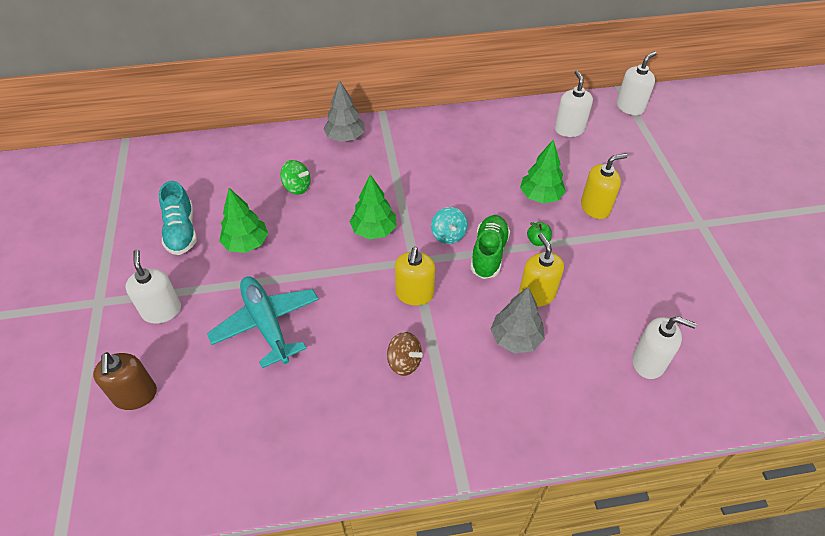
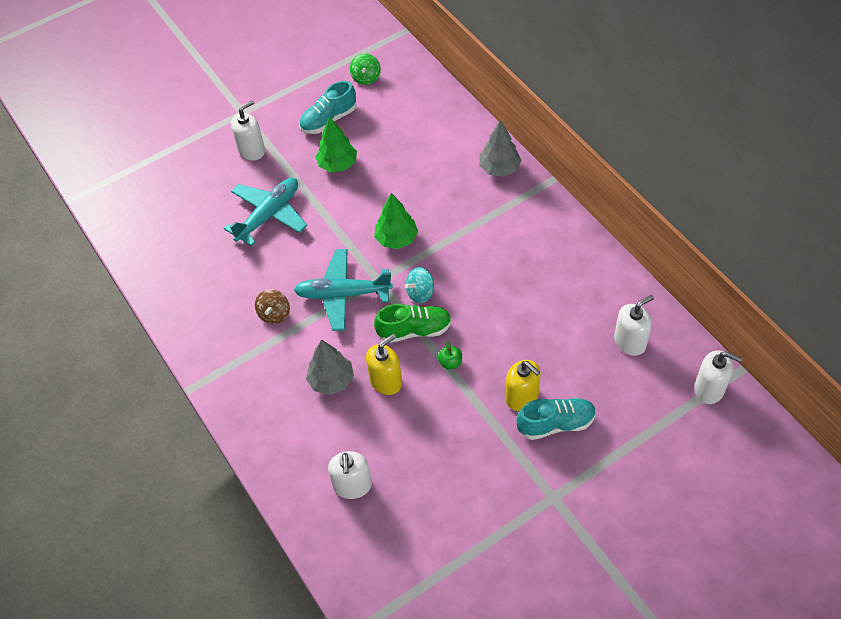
camera: 70 degrees right, 5 degrees up
(135, 395) = (181, 175): brown soap dispenser -> none
(297, 187) = (416, 165): green spinning top -> green spinning top (366, 78)
(414, 294) = (343, 294): yellow soap dispenser -> turquoise plane
(540, 196) = (511, 347): green tree -> none
(630, 197) = (556, 424): none -> turquoise shoe

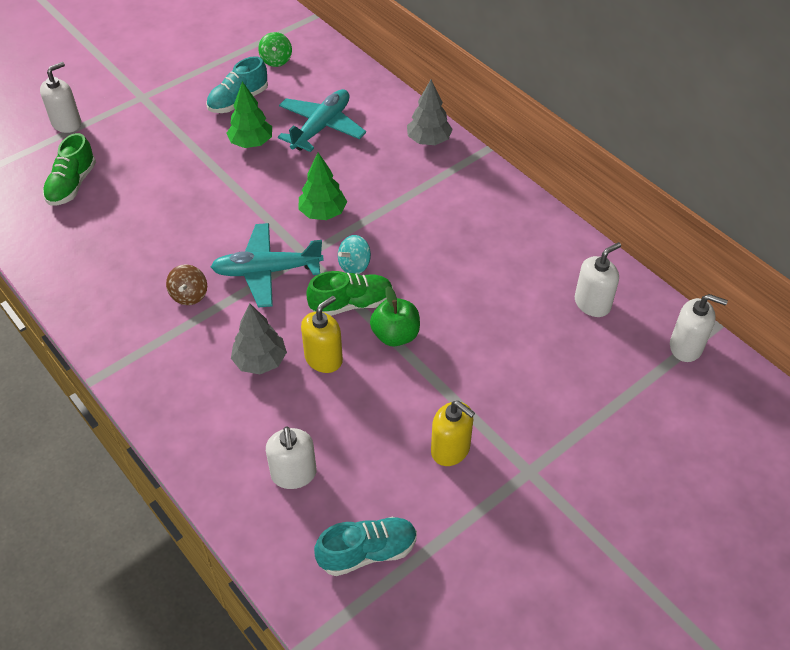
camera: 10 degrees left, 5 degrees down
(178, 201) = (72, 185): none -> green shoe
(252, 150) = (154, 133): white soap dispenser -> white soap dispenser (67, 123)
(269, 215) = (177, 195): turquoise plane -> turquoise plane (321, 127)
(450, 363) = (395, 335): green apple -> green apple, size x1.78
(522, 397) = (480, 367): yellow soap dispenser -> yellow soap dispenser (450, 449)
(556, 424) = (522, 392): turquoise shoe -> turquoise shoe (367, 552)

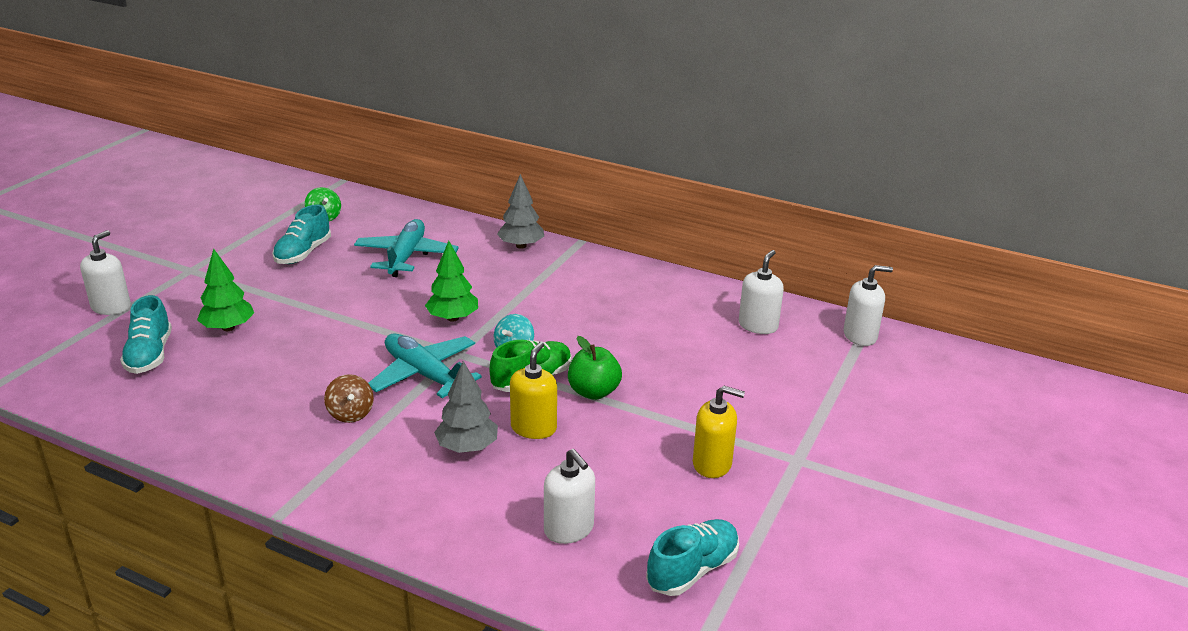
camera: 25 degrees left, 20 degrees down
(72, 185) = (149, 355): green shoe -> turquoise shoe
(251, 143) = (339, 282): green tree -> green tree (228, 328)
(267, 271) = (424, 375): turquoise plane -> turquoise plane turned 75 degrees clockwise

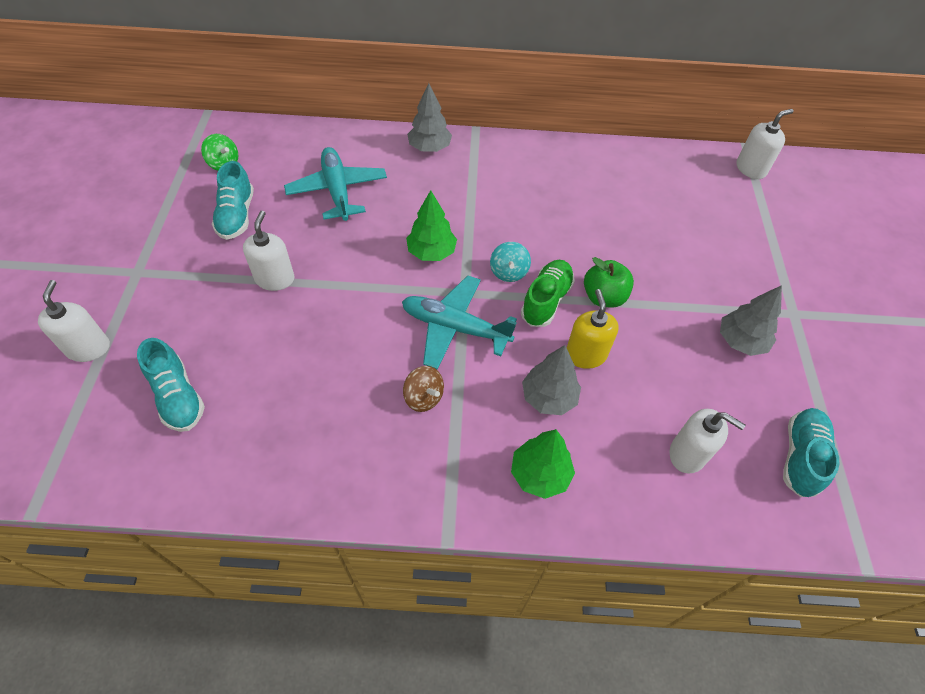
camera: 25 degrees left, 25 degrees up
(228, 328) = (232, 334): green tree -> green tree (540, 474)
(712, 464) = (740, 341): yellow soap dispenser -> grey tree
(758, 326) = (674, 181): white soap dispenser -> white soap dispenser (275, 279)

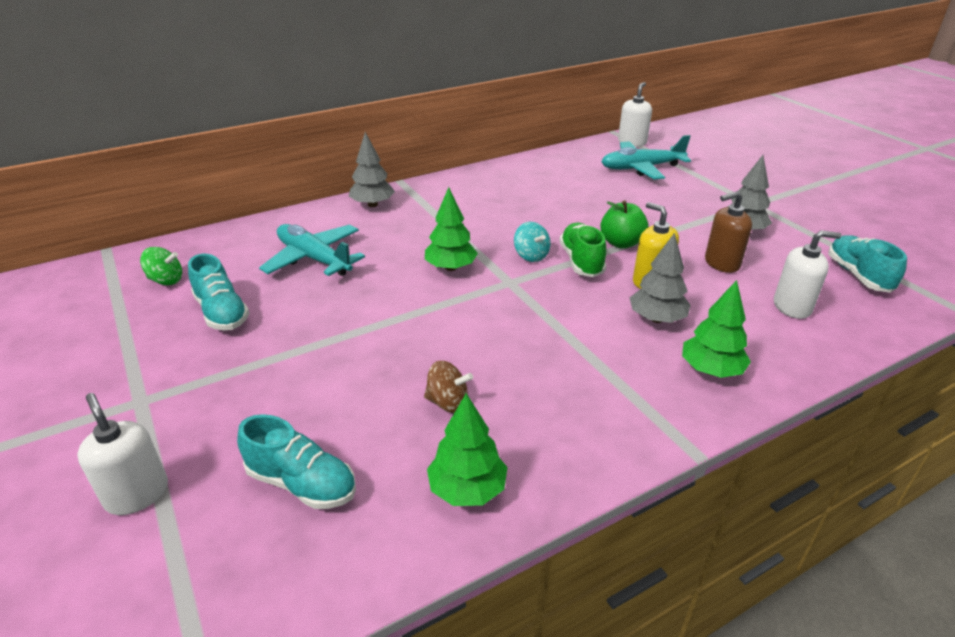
camera: 30 degrees left, 20 degrees down
(268, 465) = (467, 489): none -> green tree
(275, 279) = (316, 343): white soap dispenser -> none
(423, 397) = (557, 365): brown spinning top -> brown spinning top (448, 402)
(455, 328) = (528, 307): turquoise plane -> turquoise plane (641, 168)
(675, 369) = (721, 263): none -> brown soap dispenser

